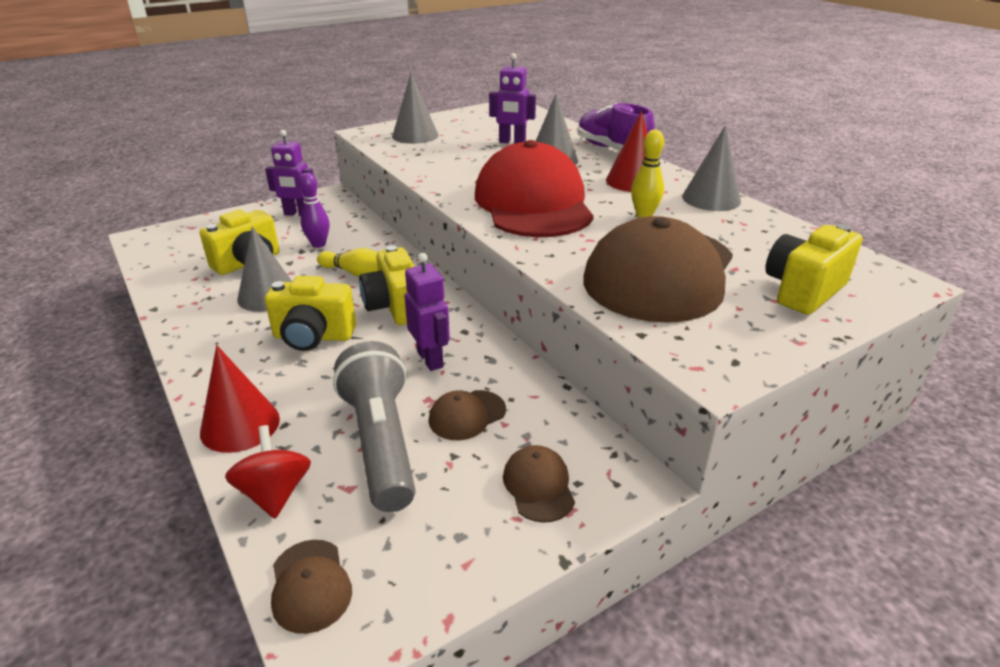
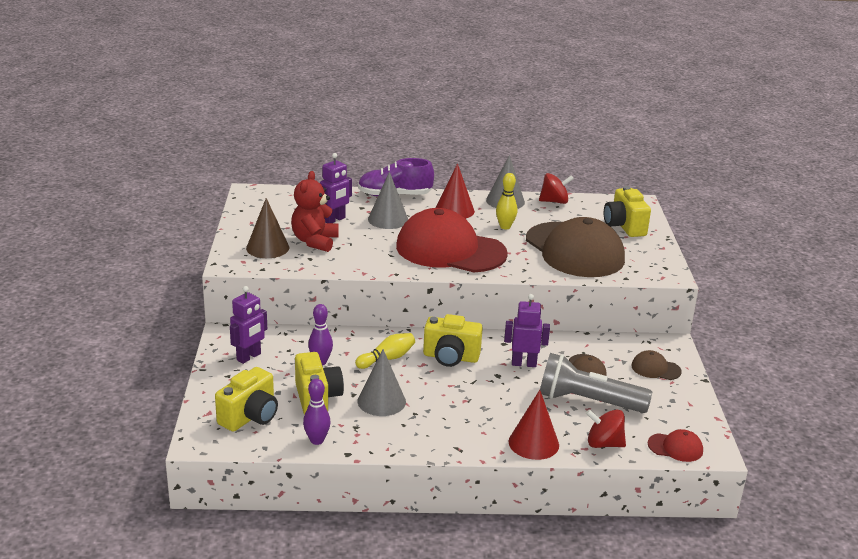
camera: 60 degrees left, 5 degrees down
(170, 285) = (317, 440): none -> purple bowling pin
(310, 585) = (675, 447): brown cap -> red cap
(313, 337) = (458, 396): yellow camera -> yellow camera (250, 417)
(415, 135) = (267, 248): grey cone -> brown cone
(454, 147) = (315, 241): none -> red teddy bear
(772, 225) = (554, 201): none -> red spinning top

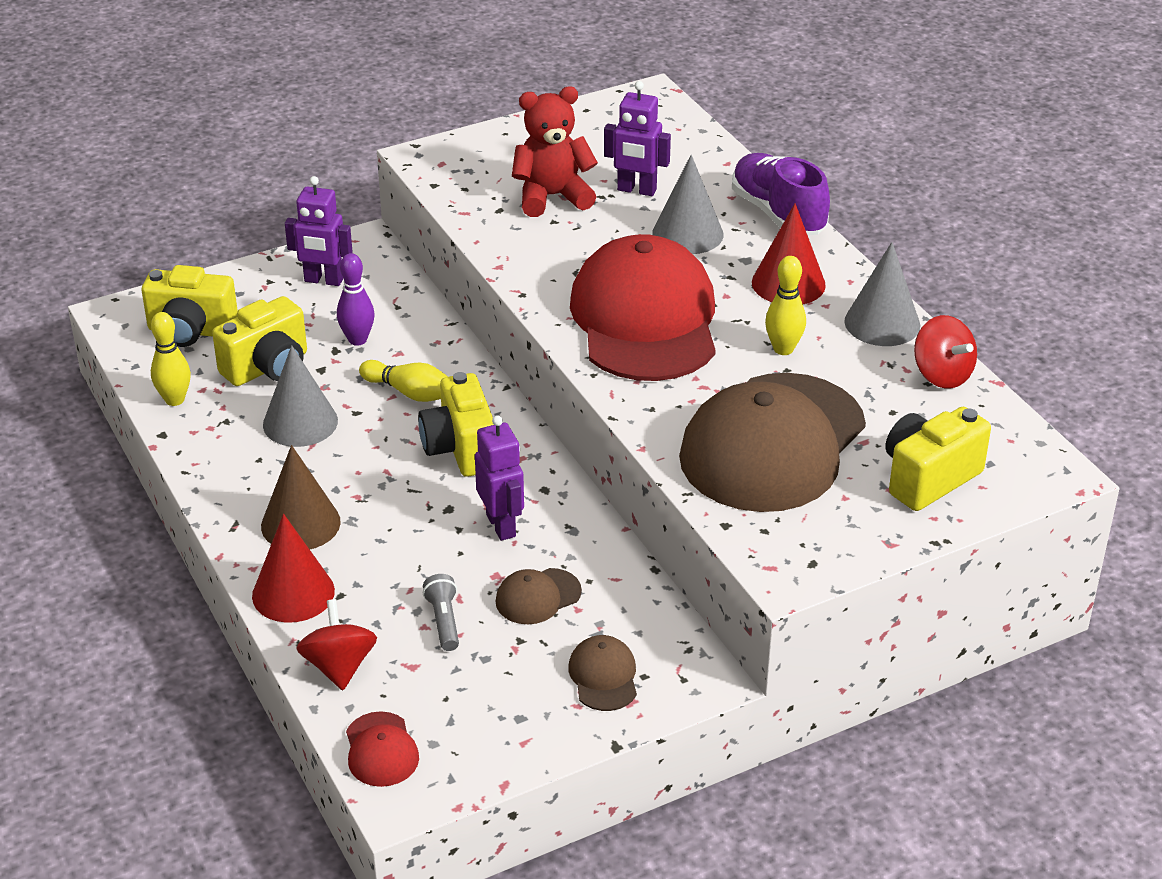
camera: 65 degrees right, 10 degrees up
(267, 248) = (496, 167): brown cone -> brown cone (300, 524)
(317, 440) = (174, 400): purple bowling pin -> yellow bowling pin
(587, 401) = (443, 621): grey flashlight -> grey flashlight, size x0.43

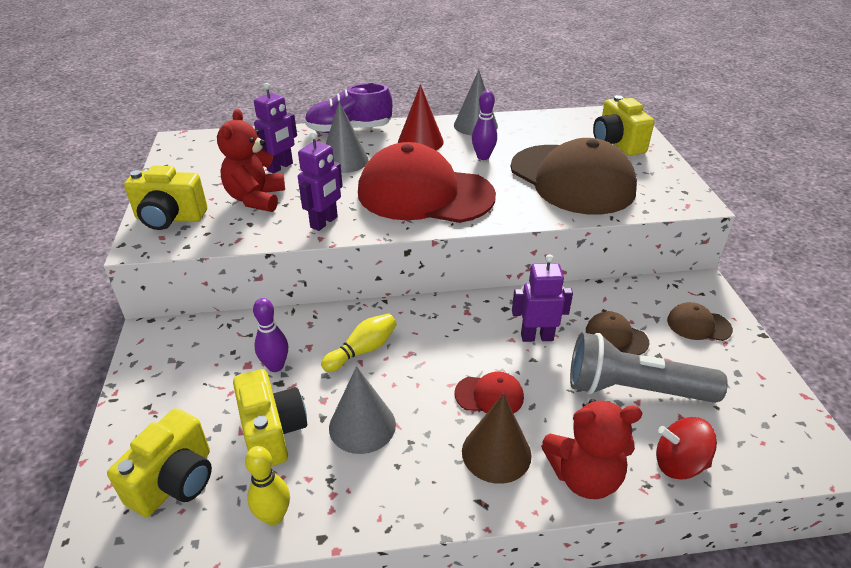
camera: 70 degrees left, 0 degrees up
(293, 593) = (584, 476): red cone -> red teddy bear
(323, 280) = (179, 370): purple robot -> purple robot (324, 222)
(381, 750) = (775, 457): red cap -> red cap (489, 395)
(443, 621) = (634, 389): grey flashlight -> grey flashlight, size x2.30
(460, 449) = (443, 338): yellow camera -> yellow camera (170, 218)
(538, 597) = (616, 336): brown cap -> brown cap turned 135 degrees clockwise
(783, 349) = (483, 157): yellow bowling pin -> purple bowling pin
(942, 375) = (530, 121): red spinning top -> none

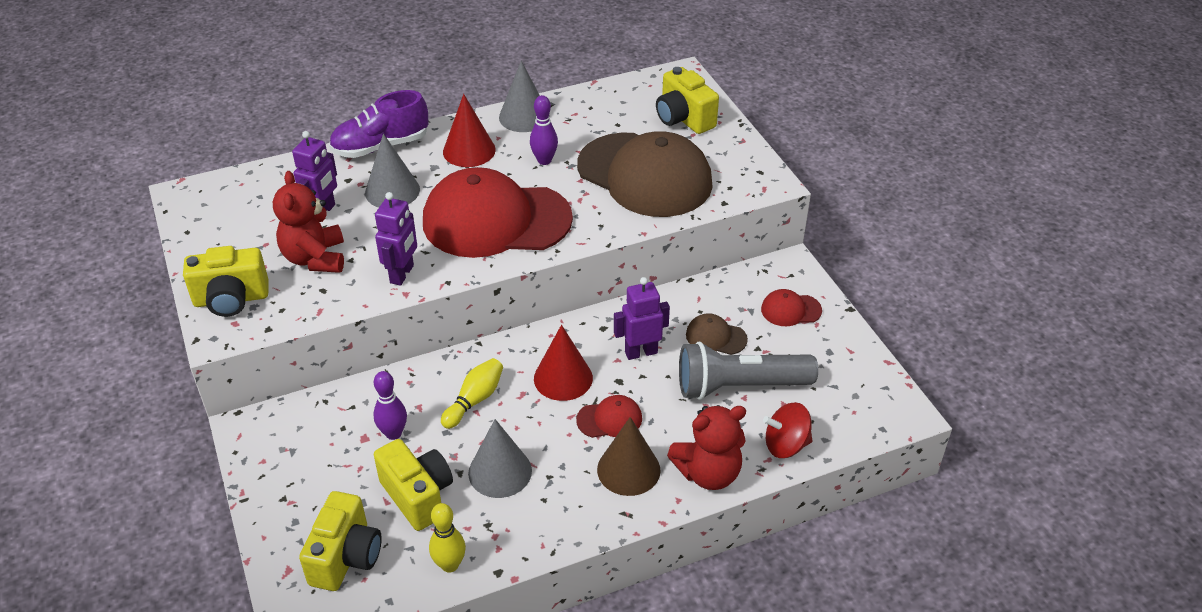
camera: 15 degrees left, 5 degrees up
(453, 346) = (563, 378): none -> red cone
(698, 325) = (790, 310): brown cap -> red cap

